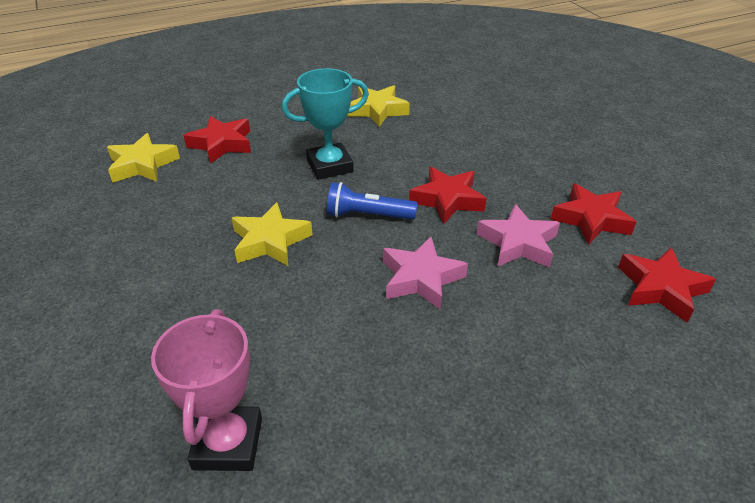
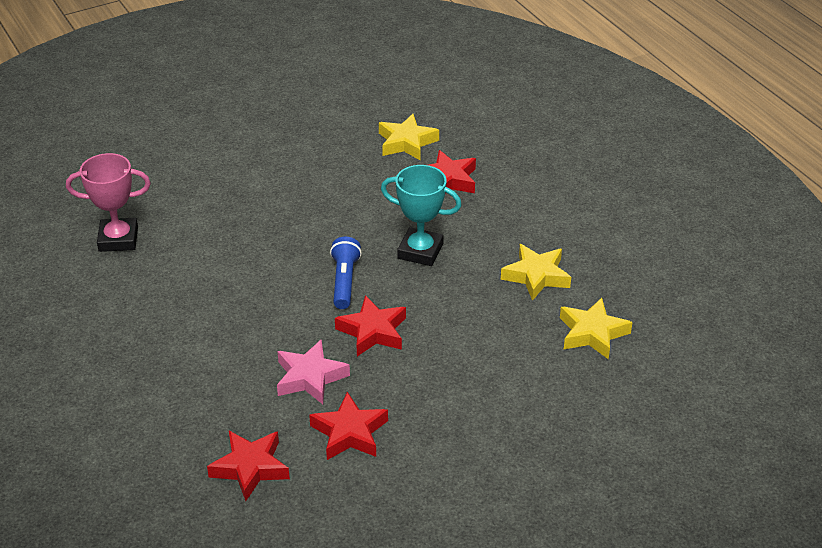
camera: 85 degrees right, 0 degrees up
(270, 241) = (306, 229): yellow star -> yellow star (592, 333)
(330, 166) = (420, 251): turquoise trophy -> turquoise trophy turned 45 degrees counterclockwise
(421, 278) = (263, 316): pink star -> none

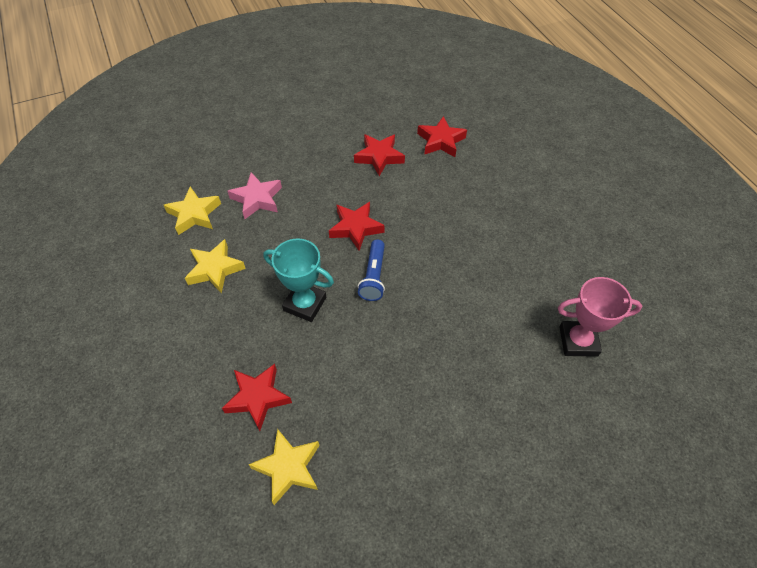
camera: 175 degrees left, 15 degrees up
(310, 377) = (403, 195): pink star -> pink star (257, 199)

